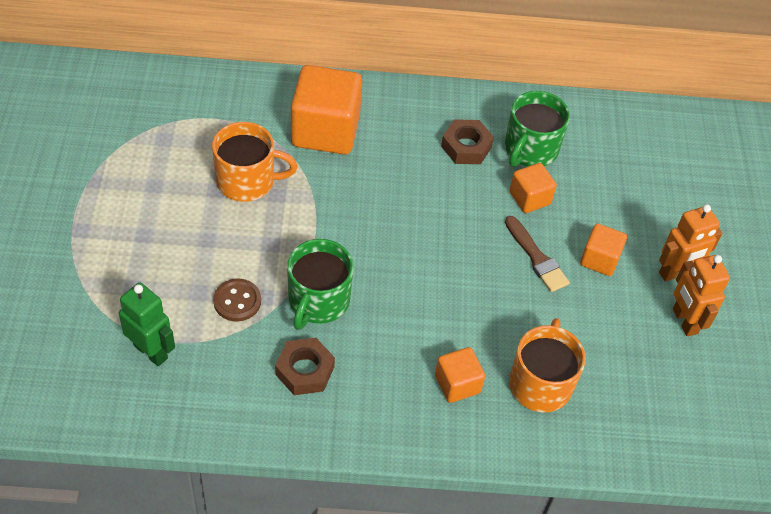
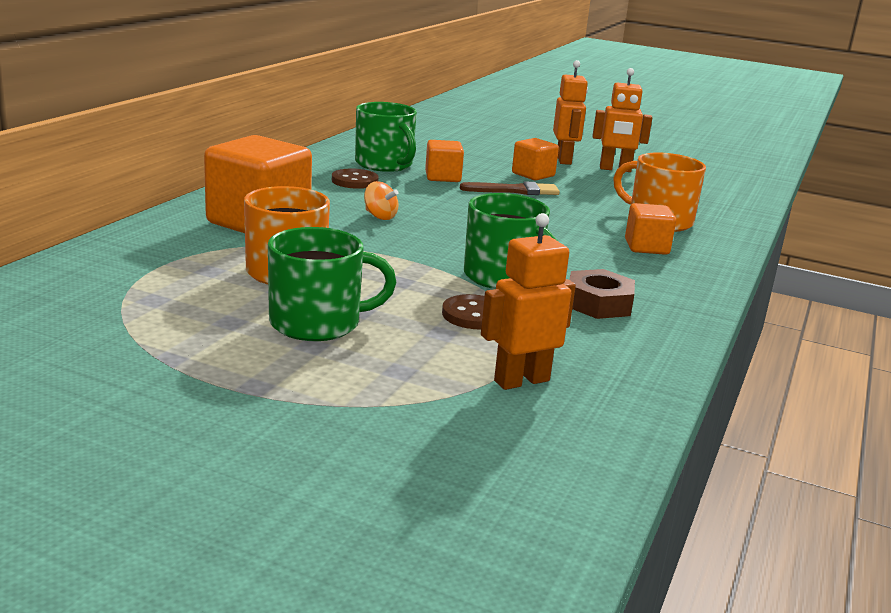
camera: 65 degrees left, 30 degrees down
(151, 351) = (521, 380): green robot -> orange robot
(176, 226) = (318, 323): none -> green mug
(392, 191) = (380, 216): none -> orange spinning top
(466, 147) = (355, 181): brown nut -> brown button

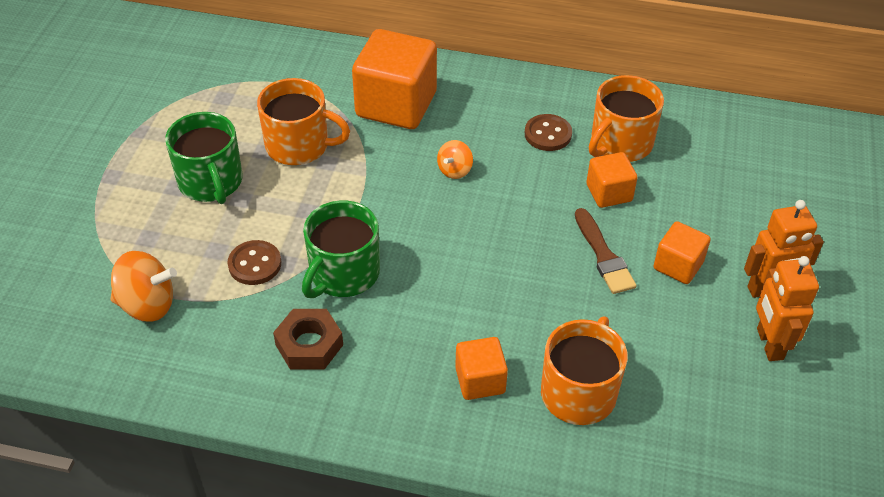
camera: 80 degrees right, 25 degrees up
(384, 164) = (620, 143): green mug -> orange mug
(521, 380) = (147, 305): orange robot -> orange spinning top

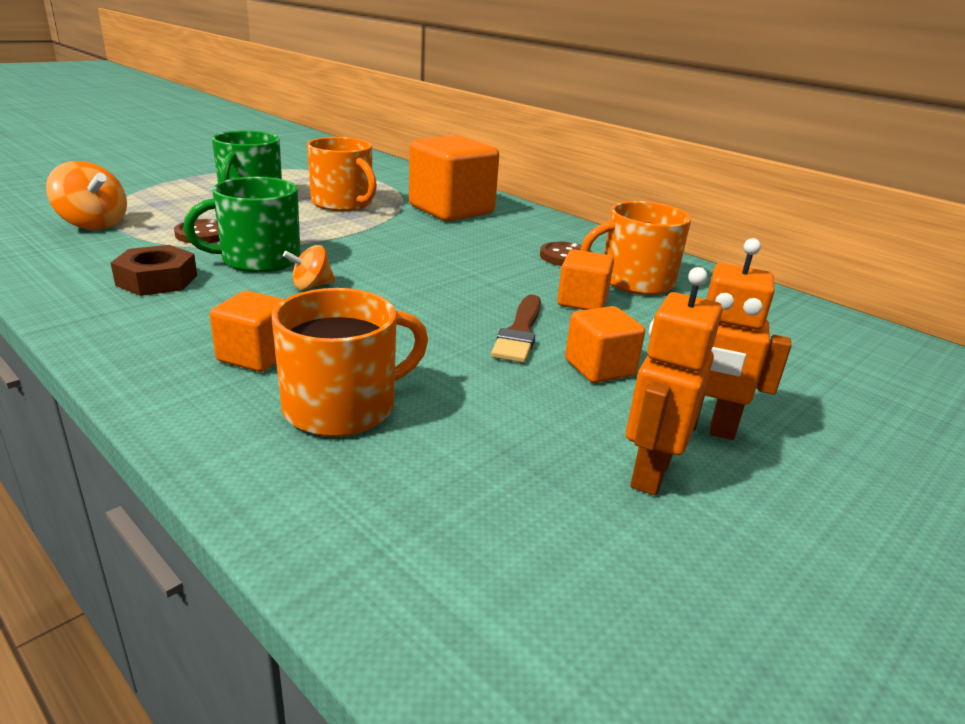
camera: 30 degrees right, 20 degrees down
(455, 170) = (448, 247): orange spinning top -> orange spinning top (311, 286)

